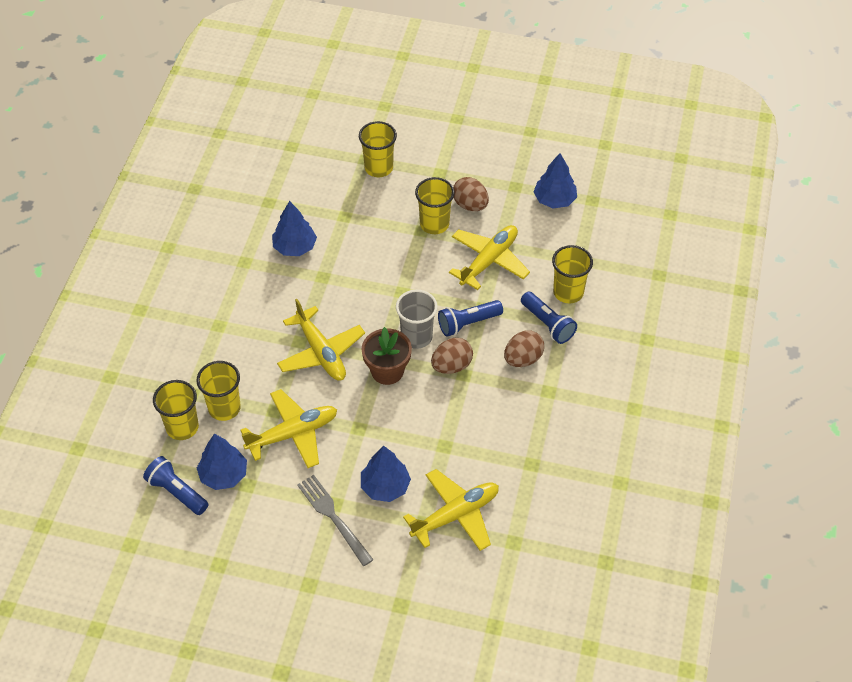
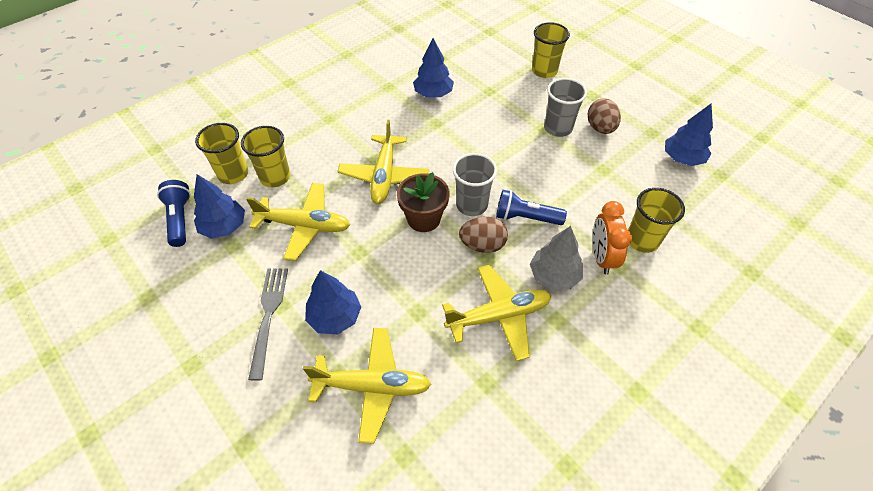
camera: 35 degrees right, 0 degrees up
(434, 224) = (558, 128): yellow cup -> grey cup
(489, 261) = (584, 177): yellow plane -> yellow plane (499, 316)
(523, 359) = (554, 275): brown egg -> grey tree
(547, 324) = (601, 257): blue flashlight -> orange clock

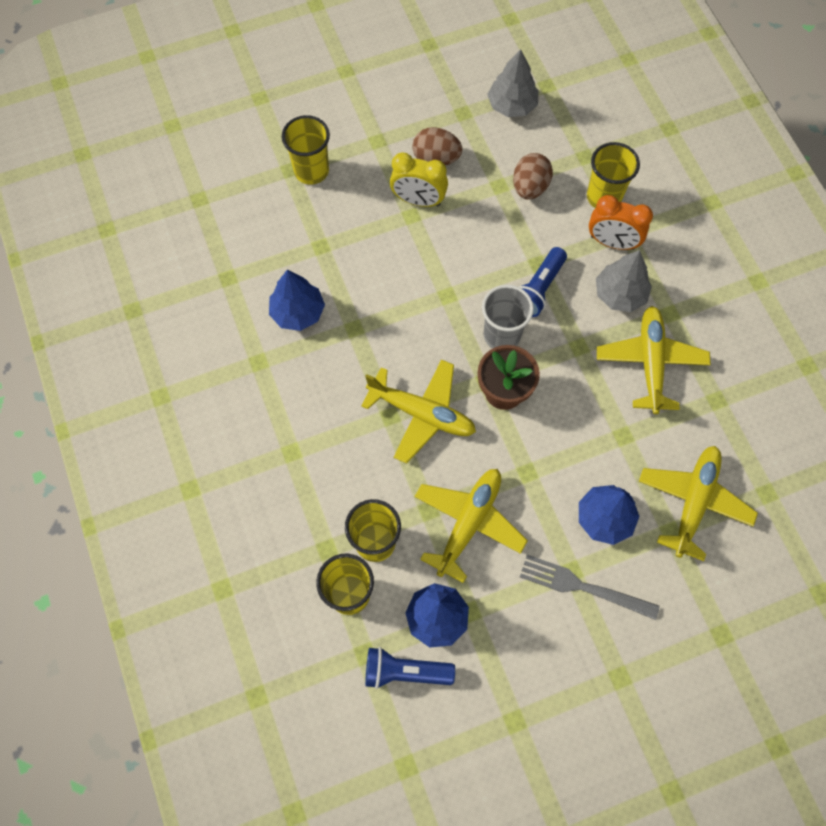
camera: 70 degrees left, 15 degrees up
(482, 245) = (560, 345): brown egg -> brown egg (530, 187)
(558, 128) = (418, 200): grey cup -> yellow clock
(682, 158) = (512, 105): blue tree -> grey tree

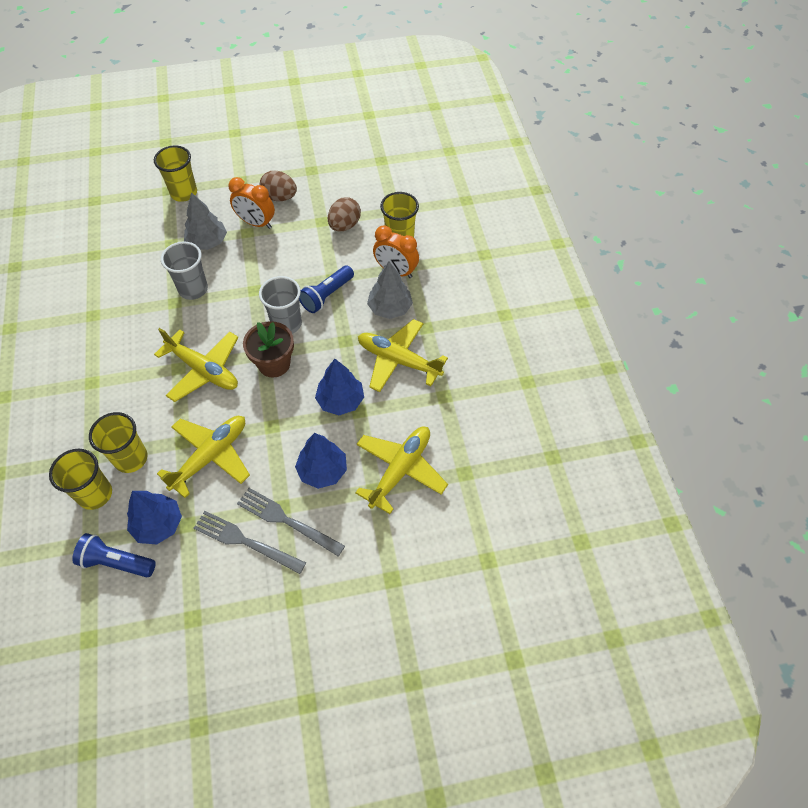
camera: 10 degrees right, 10 degrees down
(298, 312) = (136, 285): blue tree -> blue tree (340, 400)
(371, 306) = (193, 289): none -> grey cup
(418, 200) = (256, 223): yellow clock -> orange clock
(512, 105) = (350, 170): grey tree -> grey tree (207, 242)
(543, 620) = (244, 541): none -> grey fork
(650, 362) = (398, 360): yellow plane -> yellow plane turned 75 degrees counterclockwise

